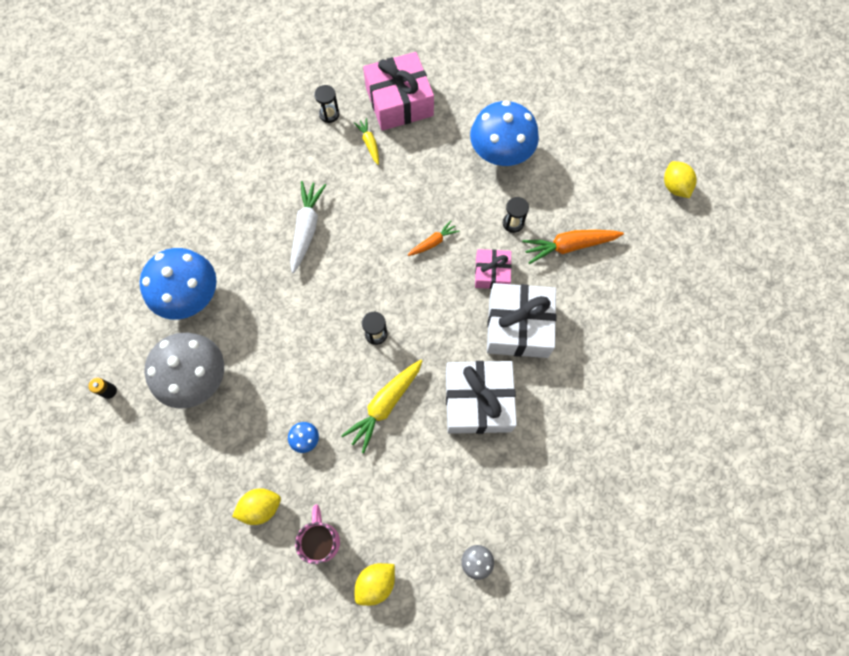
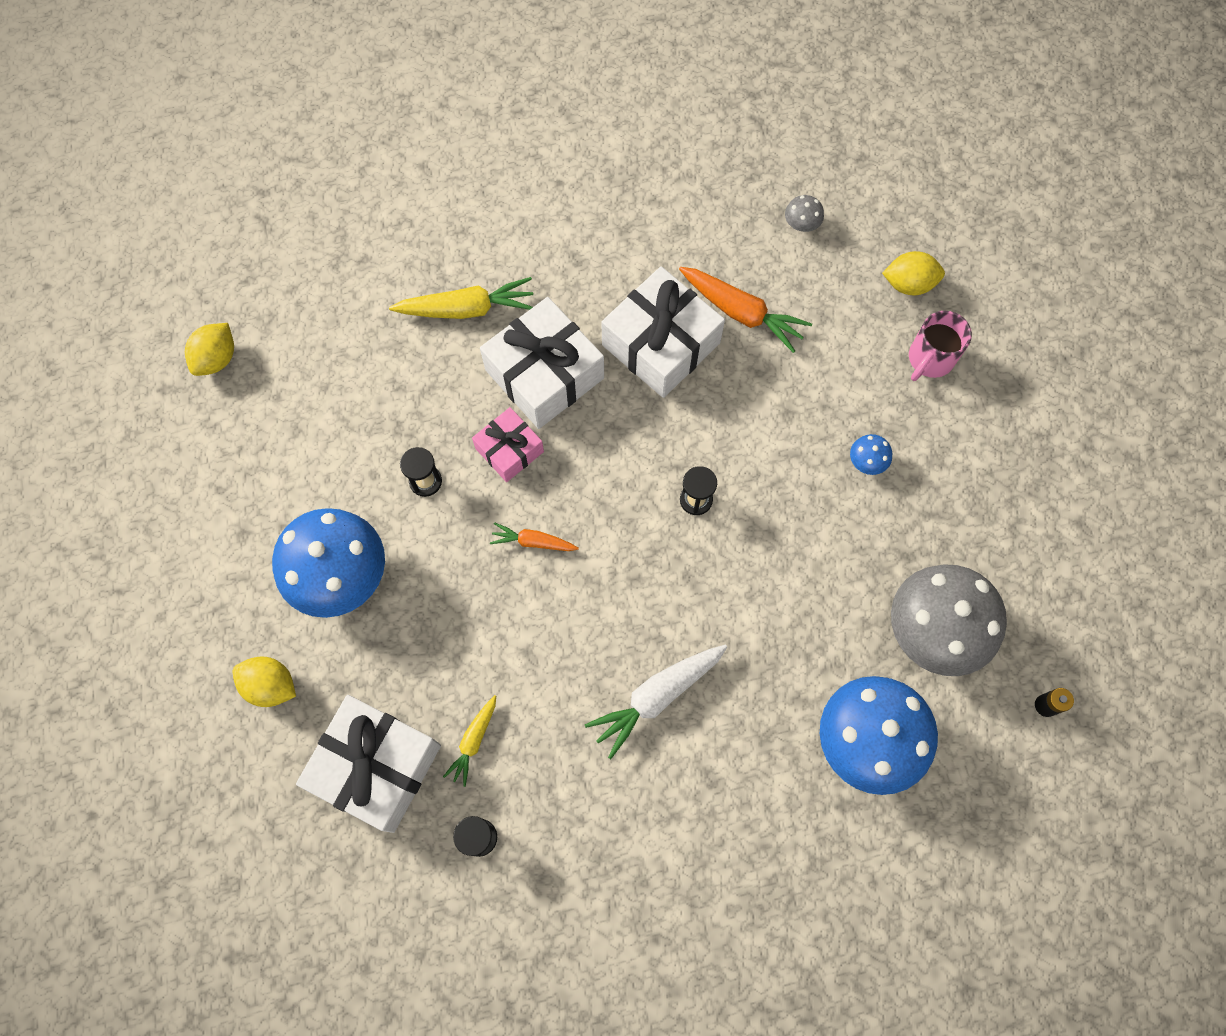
camera: 135 degrees left, 0 degrees up
(261, 507) = (965, 437): yellow lemon -> yellow lemon (271, 685)
(385, 405) = (755, 422): yellow carrot -> yellow carrot (467, 309)
(399, 101) = (376, 766): pink gift -> white gift
(569, 246) = (399, 402): orange carrot -> orange carrot (741, 313)

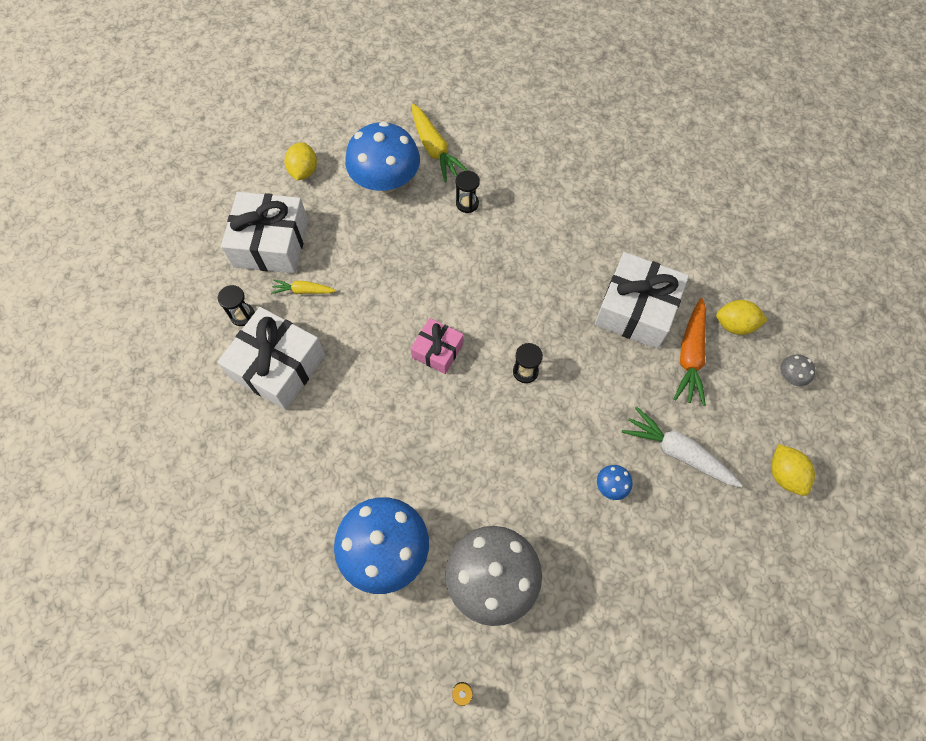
camera: 70 degrees right, 5 degrees down
(217, 359) = (499, 69): yellow lemon -> yellow lemon (734, 325)
(467, 309) = (600, 183): yellow carrot -> yellow carrot (434, 149)
(509, 450) = (510, 243): pink gift -> pink gift (437, 350)
(533, 542) = (451, 279): orange carrot -> none
(544, 374) = (575, 245): white gift -> white gift (278, 366)
(657, 697) = (370, 392): white carrot -> white carrot (678, 452)
(929, 359) = (725, 511): pink mug -> none

